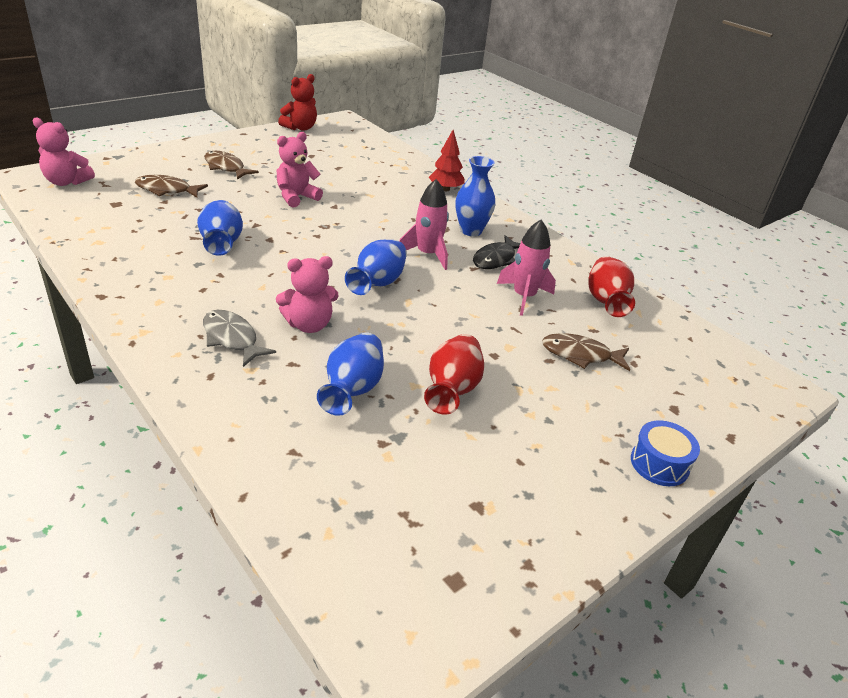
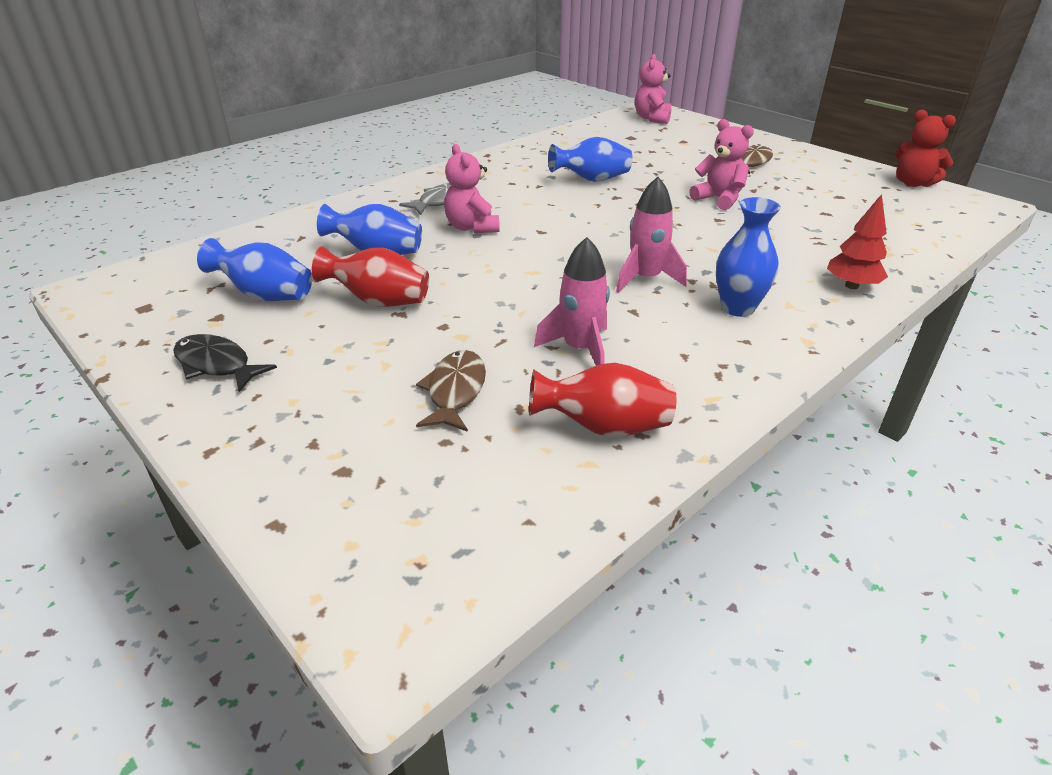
camera: 90 degrees right, 0 degrees up
(167, 190) = (673, 149): brown fish -> none
(377, 283) = (561, 253): blue vase -> blue vase (265, 295)
(496, 259) = (669, 328): black fish -> black fish (216, 365)
(659, 464) = (241, 440): blue drum -> none

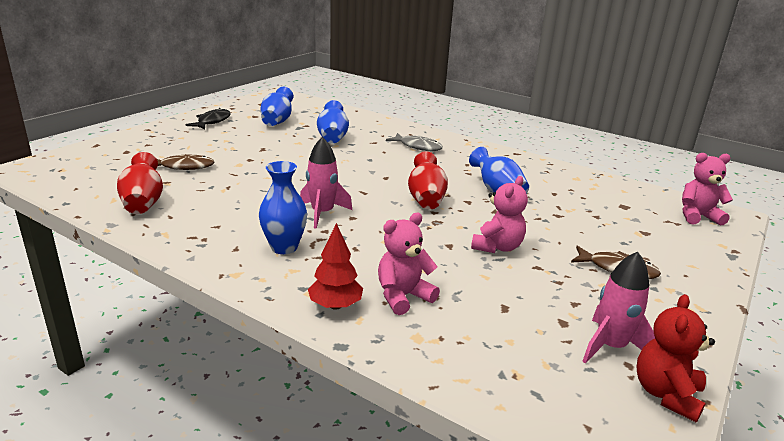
camera: 75 degrees right, 10 degrees down
(379, 301) = (275, 143): red vase -> red vase (426, 199)
(472, 227) = (381, 157): pink teddy bear -> pink teddy bear (403, 296)
(580, 349) = (224, 194): pink rocket -> pink rocket (610, 346)

